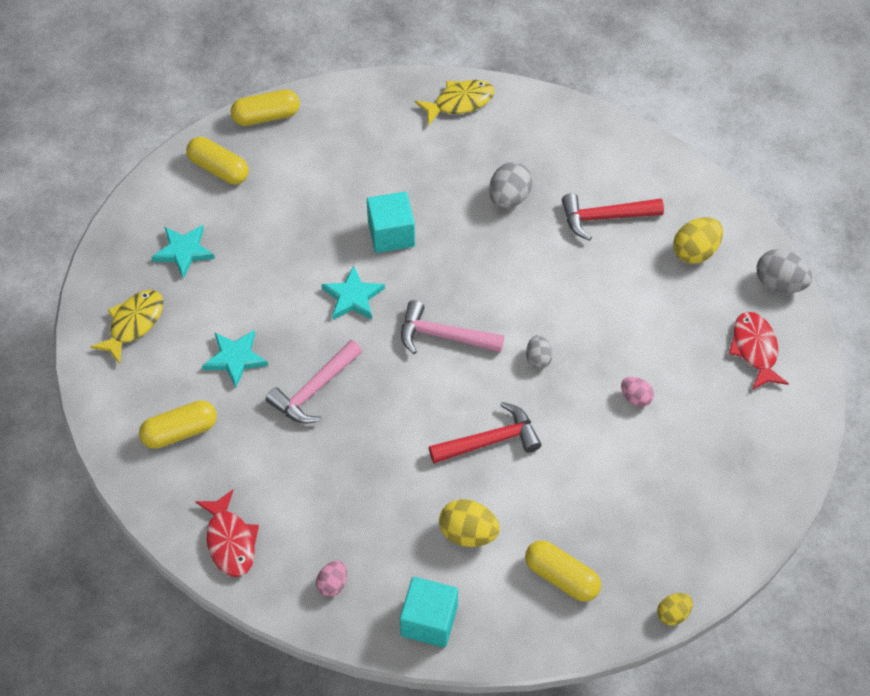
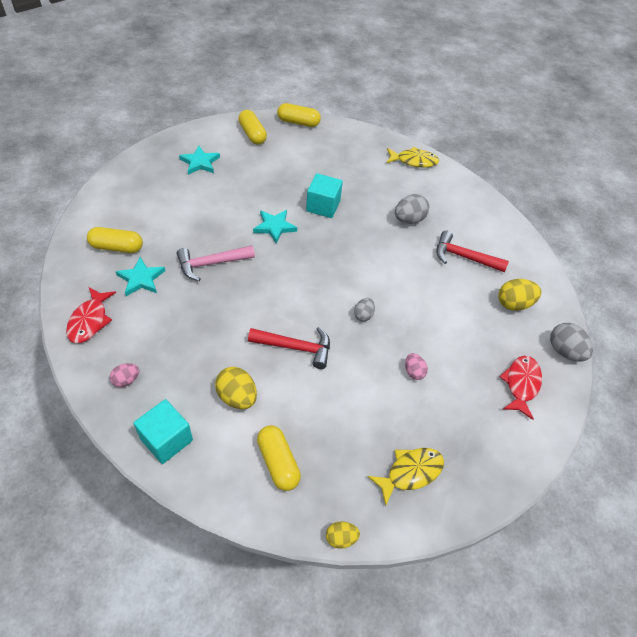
camera: 25 degrees right, 5 degrees down
(134, 324) = (142, 183): yellow fish -> yellow fish (410, 472)
(235, 358) = (181, 226): turquoise star -> turquoise star (141, 279)
(443, 336) = (312, 273): pink hammer -> none

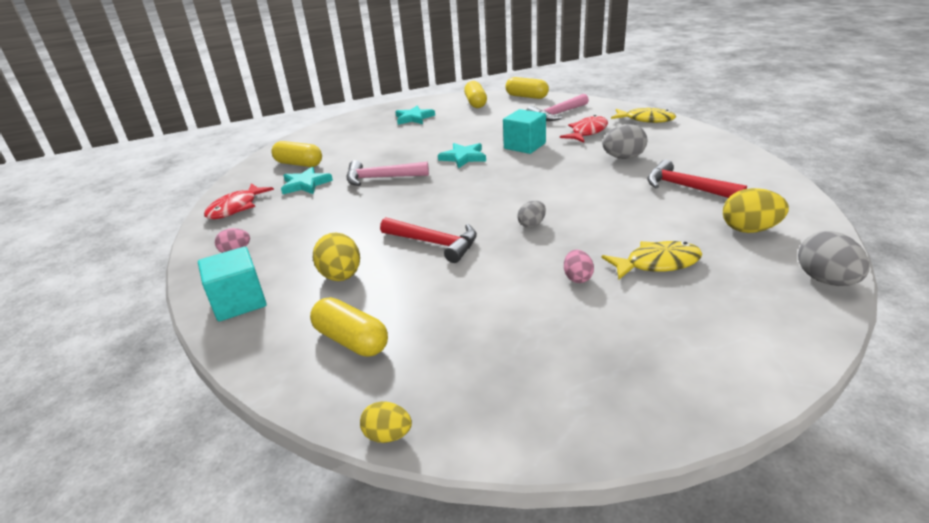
camera: 25 degrees right, 20 degrees down
(278, 462) = (351, 340): yellow capsule -> yellow capsule turned 45 degrees counterclockwise
(336, 154) = (557, 114): none -> pink hammer
(410, 472) = (529, 378): yellow fish -> yellow fish (657, 263)
(521, 384) = (742, 307): red fish -> red fish (587, 132)

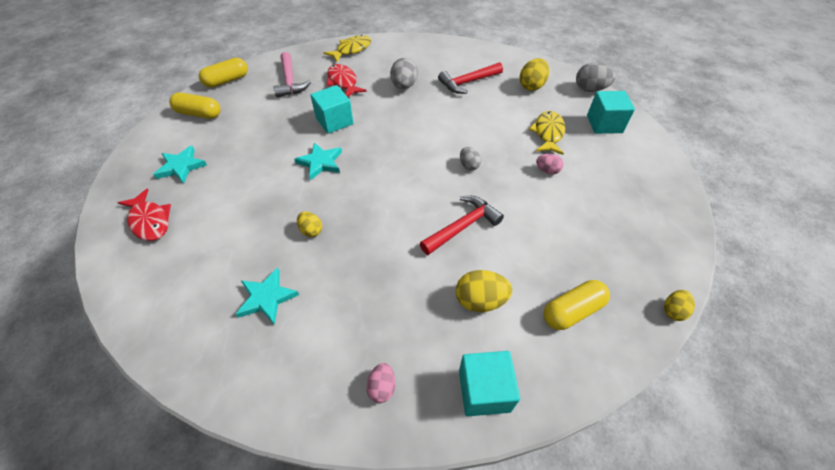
camera: 70 degrees left, 20 degrees up
(236, 208) = (270, 379): red fish -> red fish (150, 221)
(299, 164) = (201, 295): yellow capsule -> none
(381, 178) = (311, 230): pink hammer -> yellow egg
(747, 309) = (604, 124): none -> turquoise cube

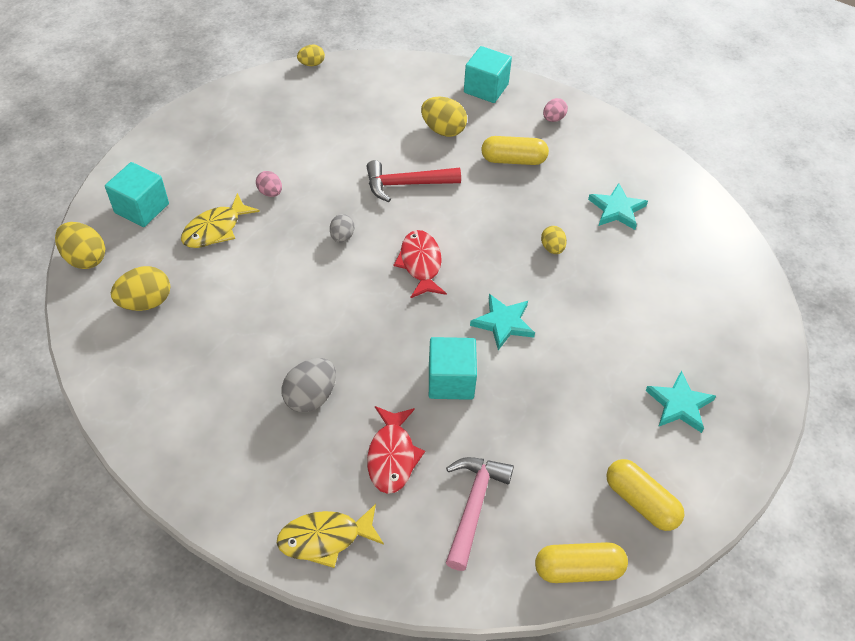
camera: 150 degrees left, 0 degrees up
(150, 221) = (722, 340): red fish -> red fish (420, 264)
(468, 82) = (218, 354): red hammer -> none
(572, 311) = (382, 95): yellow capsule -> yellow capsule (513, 160)
(590, 89) = (85, 258): grey egg -> yellow egg

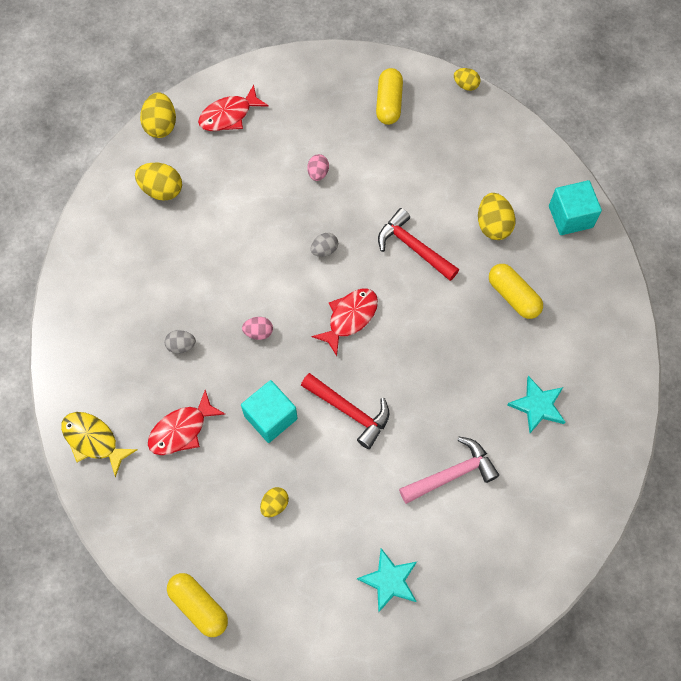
camera: 50 degrees right, 15 degrees up
(142, 208) = (229, 115): turquoise cube -> red fish
(215, 229) = (255, 172): yellow fish -> none
(311, 397) = (181, 345): grey egg -> grey egg, size x0.61
(473, 505) = (189, 507): pink hammer -> pink hammer (452, 474)
(503, 323) = (350, 411): turquoise star -> red hammer
(552, 248) = (451, 390): yellow egg -> yellow egg (274, 504)
(553, 119) = (589, 289): pink egg -> pink egg (258, 332)
(641, 502) = (284, 610): yellow capsule -> yellow capsule (389, 103)

